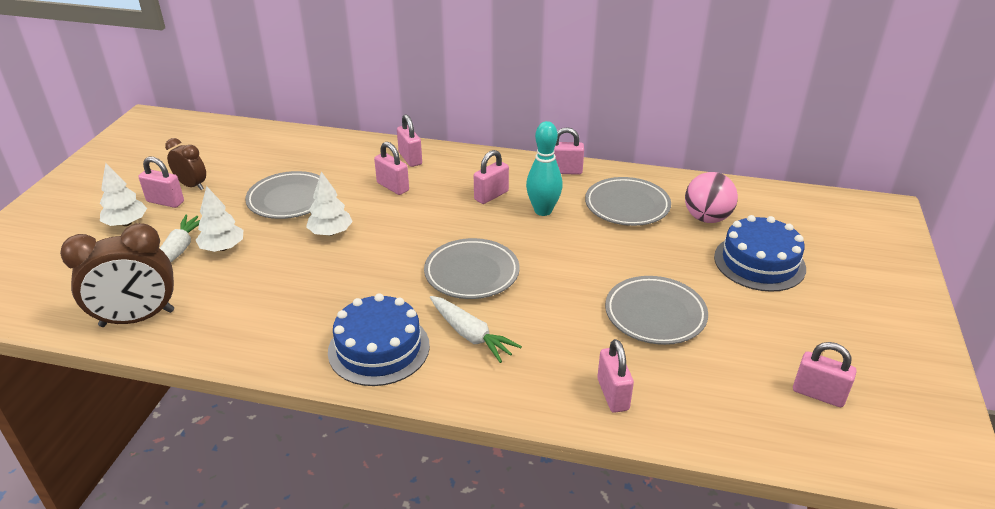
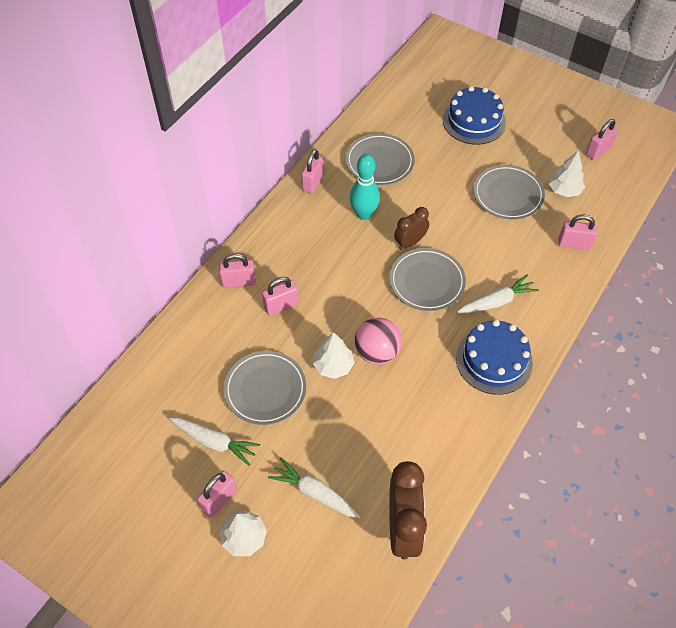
camera: 70 degrees left, 20 degrees up
(192, 185) = (198, 473): brown clock -> brown clock (410, 242)
(223, 248) = (322, 453): white tree -> white tree (564, 190)
(226, 186) = (215, 442): none -> white carrot
(491, 195) = (327, 240): pink padlock -> none
(707, 218) = (414, 125): pink ball -> pink ball (377, 352)

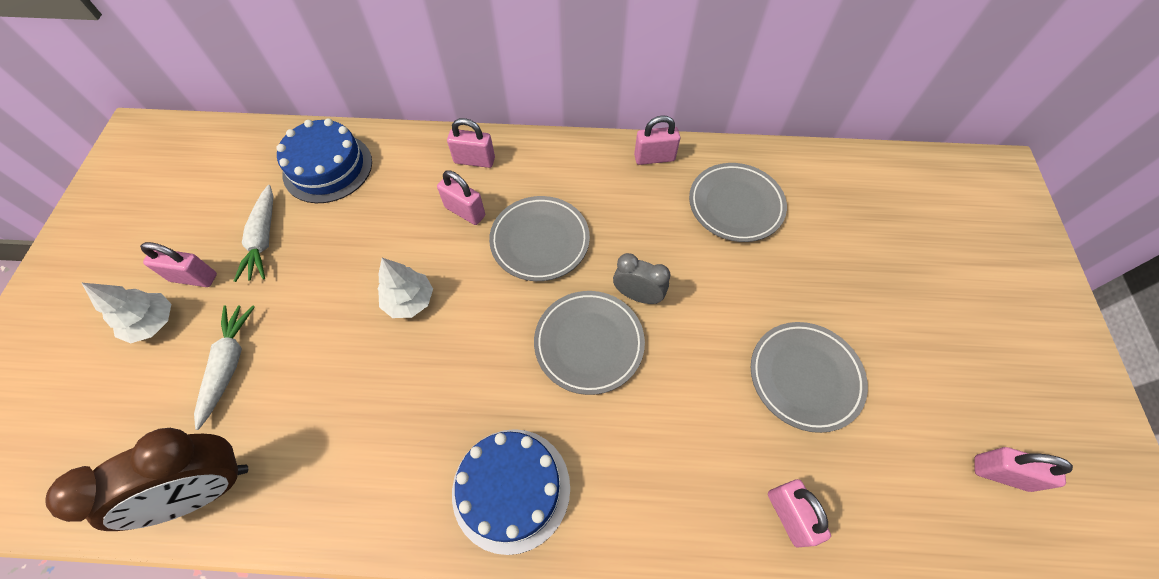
camera: 60 degrees right, 5 degrees up
(239, 282) = (474, 160): pink padlock -> pink padlock turned 45 degrees counterclockwise
(265, 390) = (347, 251): grey plate -> grey plate (540, 241)
(364, 214) = (645, 227): turquoise bowling pin -> none
(377, 352) = (451, 337): pink ball -> none
(410, 242) = (637, 295): brown clock -> grey clock
(474, 121) = (895, 275): blue cake -> blue cake (328, 168)
(496, 301) = (611, 447): white carrot -> none
(564, 190) = (879, 453): white tree -> none

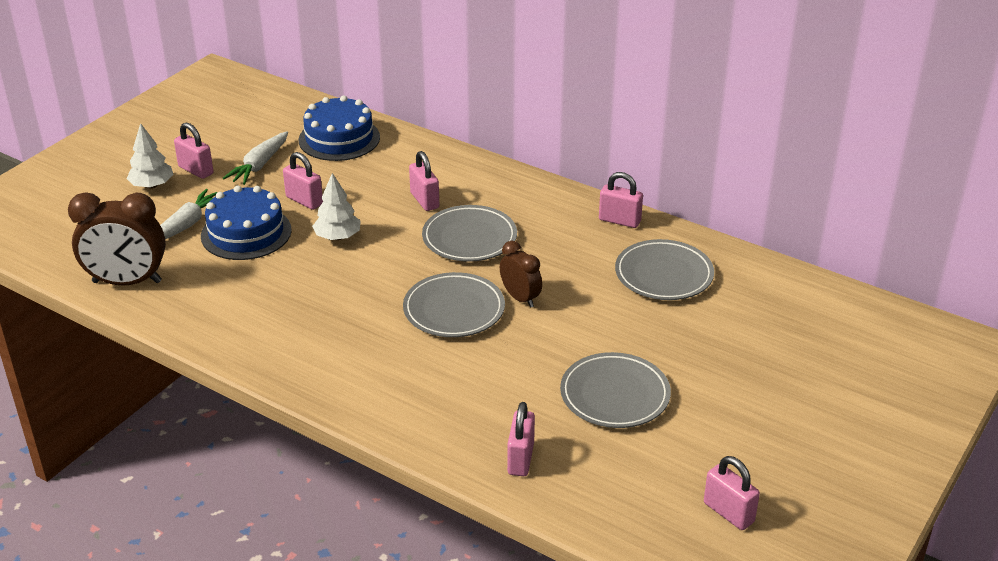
camera: 30 degrees right, 25 degrees down
(474, 160) = (460, 172): pink padlock -> pink padlock (304, 201)
(511, 489) = (326, 362): blue cake -> blue cake (246, 233)
(637, 295) = (520, 298): grey clock -> brown clock

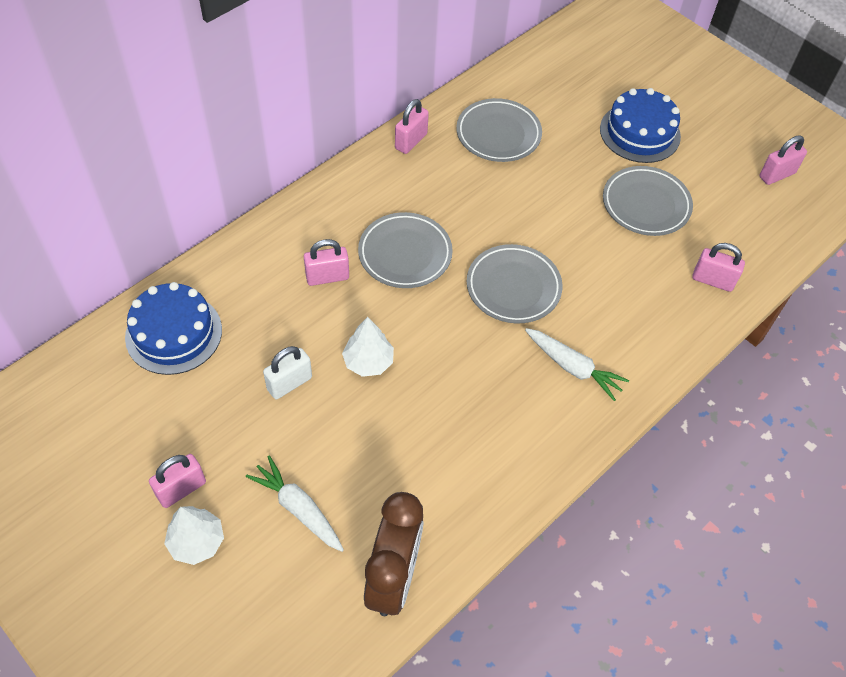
camera: 80 degrees left, 20 degrees up
(246, 233) = (334, 447): blue cake -> blue cake (640, 132)
(259, 165) = (198, 420): white carrot -> white carrot (573, 367)
(304, 201) = (289, 383): pink padlock -> white padlock
(520, 298) = (507, 236): brown clock -> none

